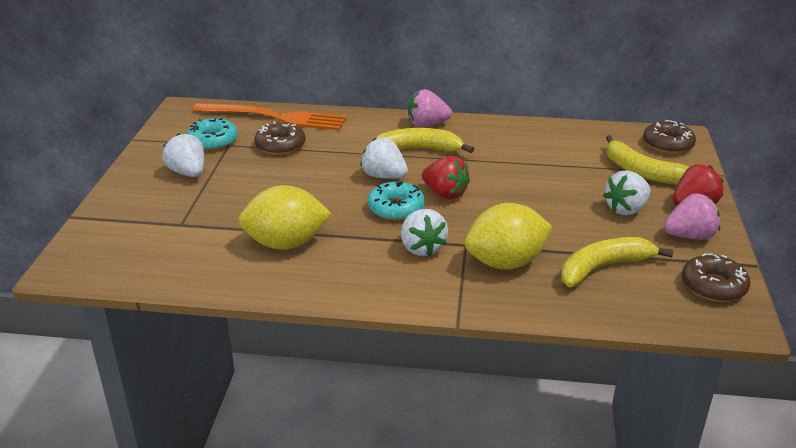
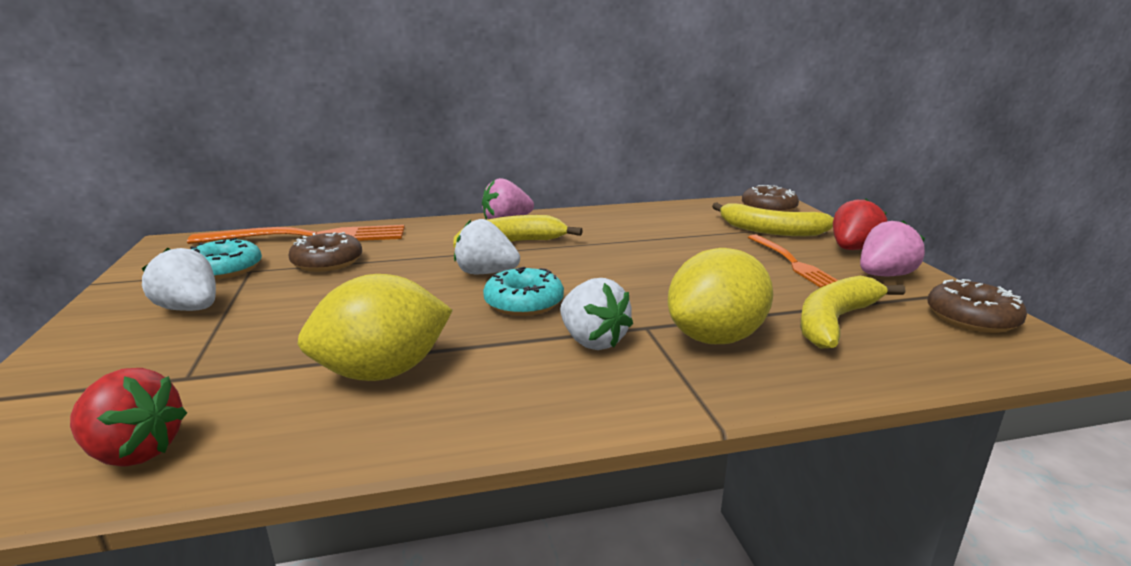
camera: 20 degrees left, 10 degrees down
(445, 194) = (576, 279): red strawberry -> red strawberry (134, 451)
(626, 209) = (792, 262): white strawberry -> orange fork

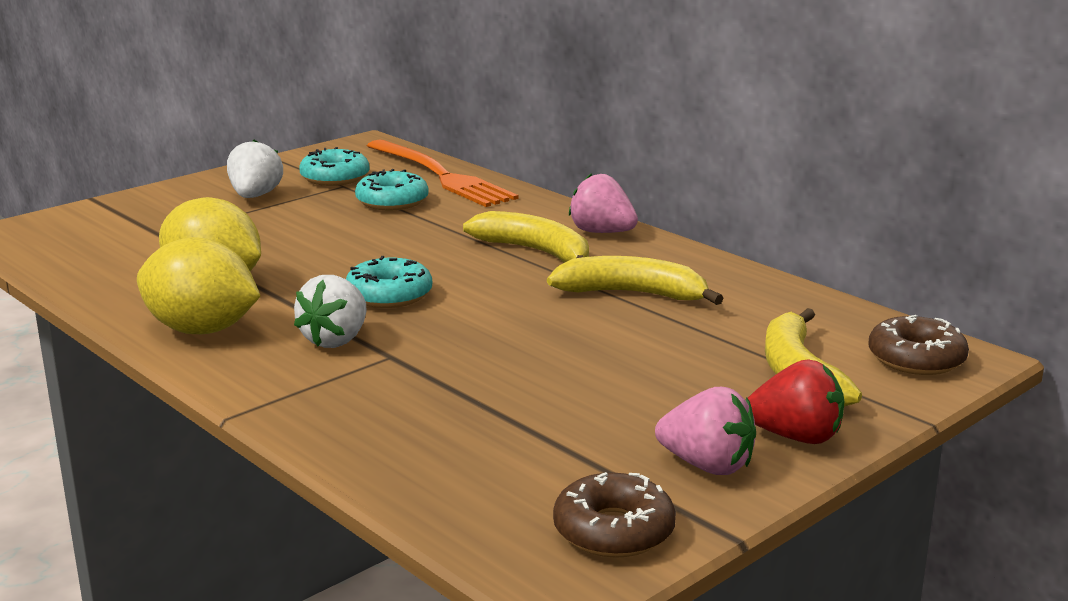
camera: 60 degrees right, 0 degrees up
(134, 451) = (71, 256): red strawberry -> none
(327, 262) = (392, 201): brown donut -> turquoise donut
(486, 273) = (441, 263): white strawberry -> none
(716, 338) = (396, 390): yellow lemon -> yellow lemon (201, 330)
(792, 262) = (678, 402): orange fork -> none
(834, 321) = (505, 445): yellow banana -> yellow banana (632, 294)

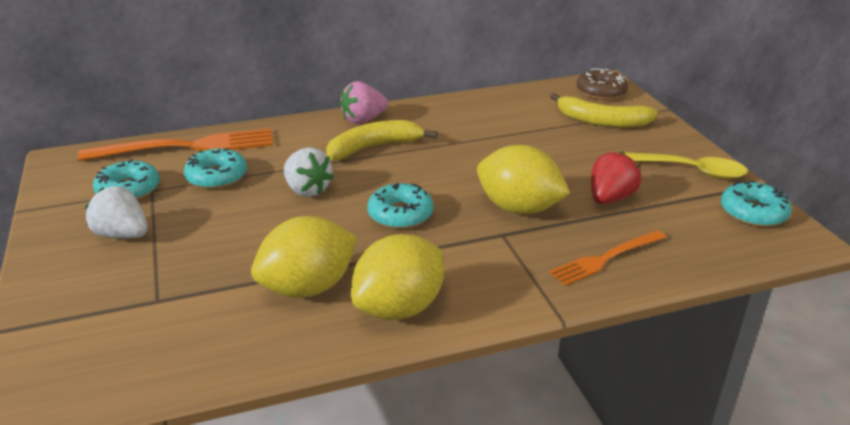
camera: 65 degrees left, 10 degrees up
(336, 340) = (462, 250): white strawberry -> white strawberry (307, 190)
(380, 426) = (605, 258): none -> orange fork
(462, 355) = (519, 208): none -> yellow lemon
(613, 530) = (753, 212): brown donut -> turquoise donut
(632, 294) = (468, 135): yellow banana -> none
(707, 465) = (692, 171): pink strawberry -> yellow spoon
(796, 437) = (670, 142): red strawberry -> red strawberry (610, 198)

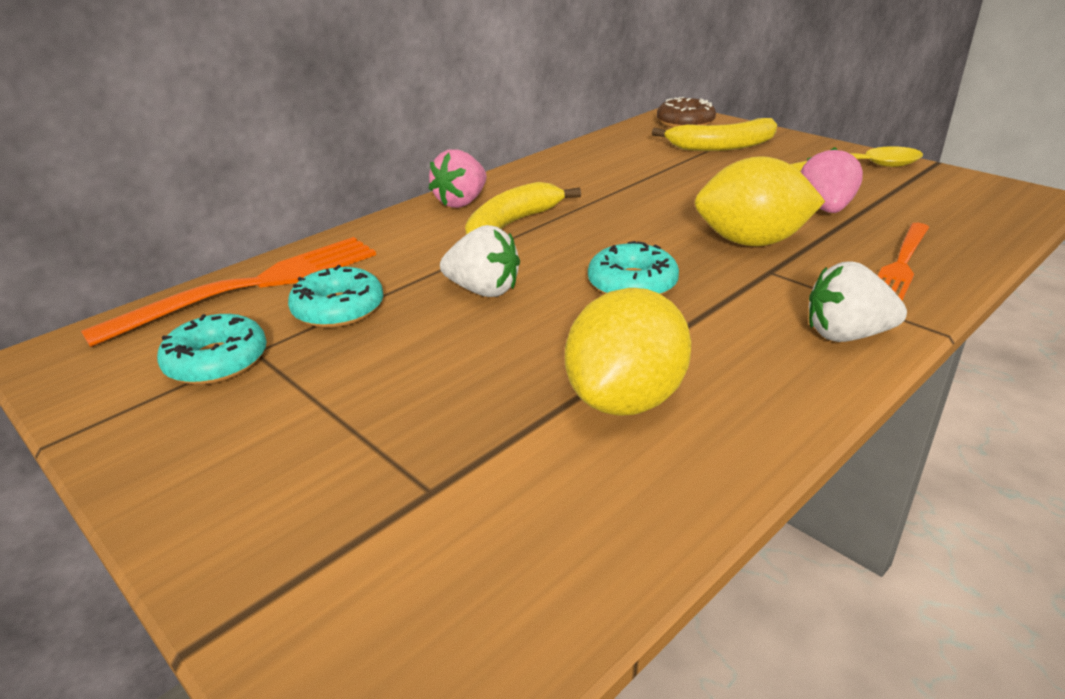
camera: 25 degrees left, 0 degrees up
(122, 235) = (273, 422): white strawberry -> white strawberry (846, 335)
(399, 308) = (766, 383): yellow lemon -> none
(610, 198) = (826, 209): red strawberry -> pink strawberry
(753, 212) = (964, 187): turquoise donut -> none

